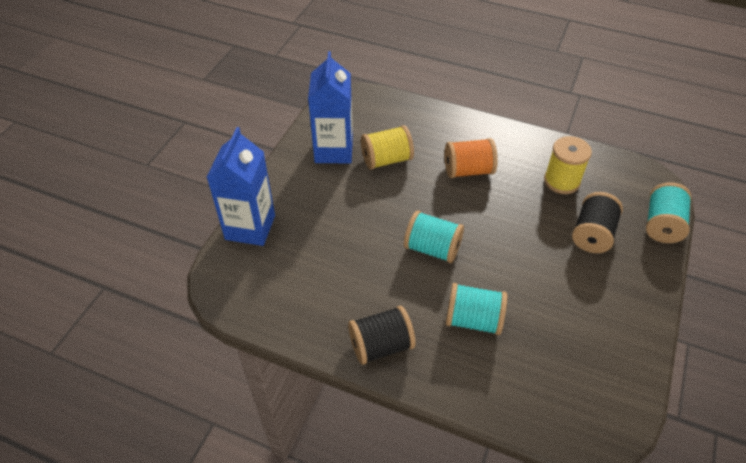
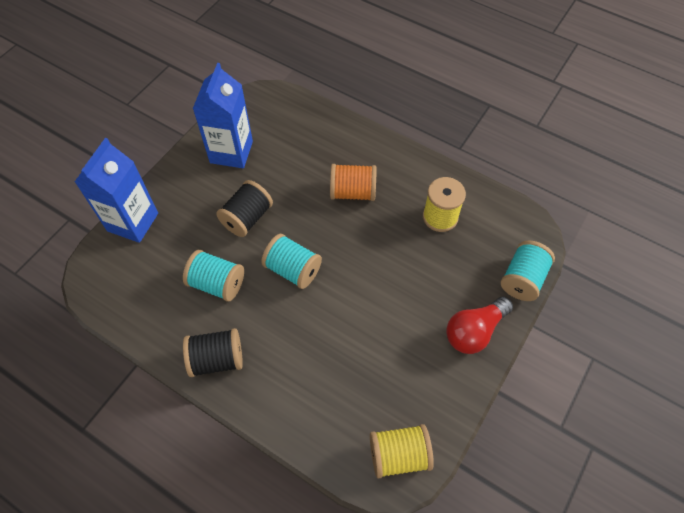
camera: 10 degrees right, 10 degrees up
(386, 160) = (278, 169): yellow spool -> yellow spool (399, 455)
(473, 320) = (308, 348): turquoise spool -> turquoise spool (217, 283)
(592, 234) = (450, 279): black spool -> black spool (247, 218)
(634, 278) = (474, 331): none -> red light bulb

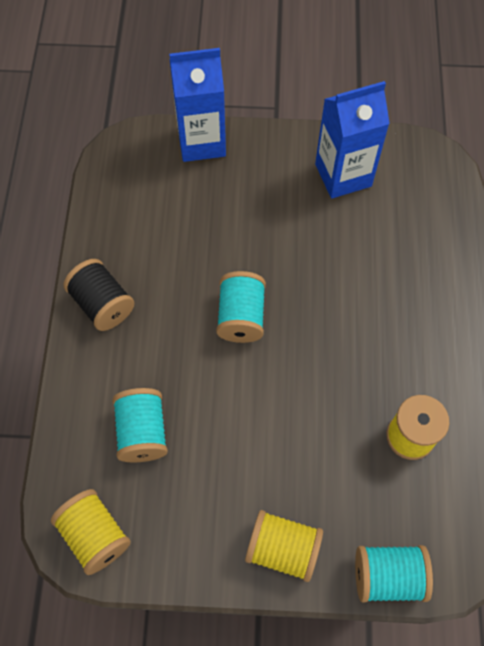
camera: 60 degrees right, 5 degrees up
(217, 283) = (181, 256): turquoise spool -> turquoise spool (142, 432)
(247, 218) = (273, 238): black spool -> none
(352, 192) = (377, 323): orange spool -> none
(474, 331) = (283, 549): red light bulb -> yellow spool

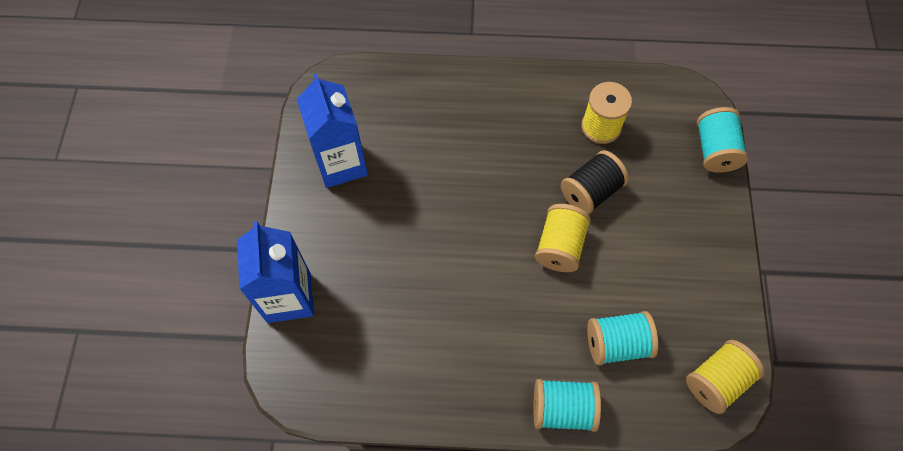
camera: 90 degrees left, 0 degrees up
(102, 304) = (485, 391): black spool -> black spool (590, 192)
(241, 316) = (496, 257): turquoise spool -> turquoise spool (563, 409)
(283, 549) = (705, 225): yellow spool -> yellow spool (560, 246)

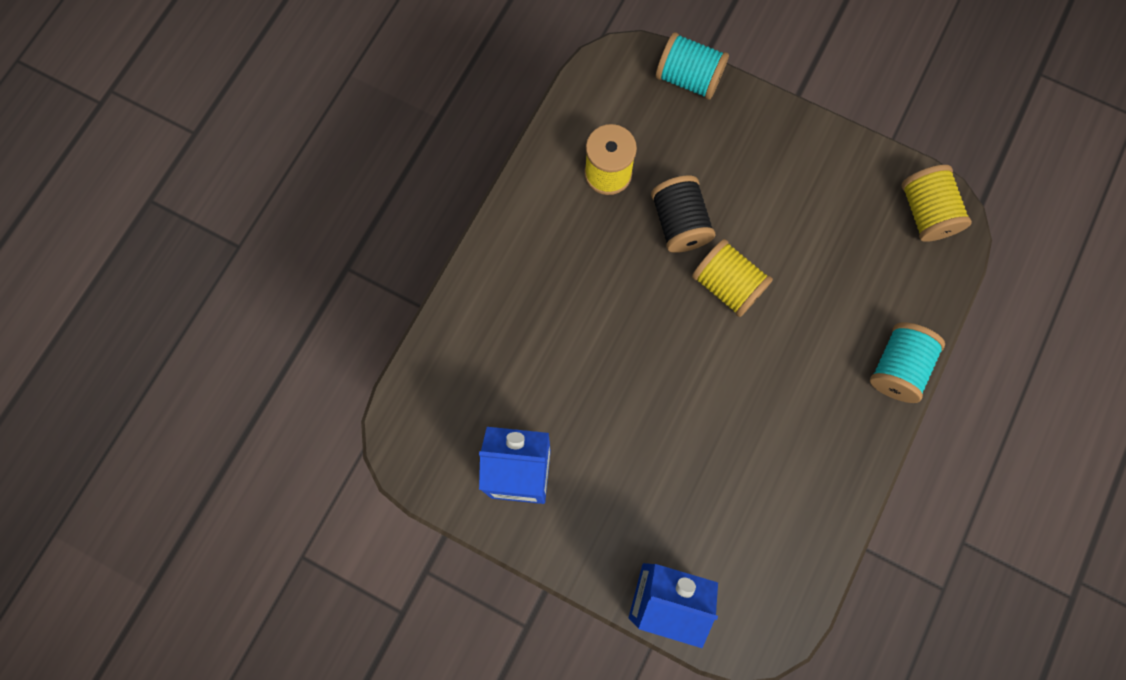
camera: 65 degrees left, 10 degrees up
(617, 344) = (853, 283): turquoise spool -> none

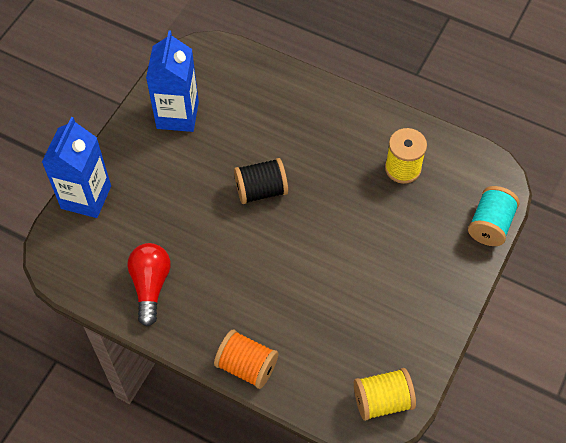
camera: 90 degrees right, 15 degrees down
(679, 223) = (364, 215): black spool -> black spool (261, 190)
(727, 285) = (314, 246): yellow spool -> none
(796, 495) = (150, 285): none -> red light bulb
(897, 367) = (247, 366): turquoise spool -> orange spool

